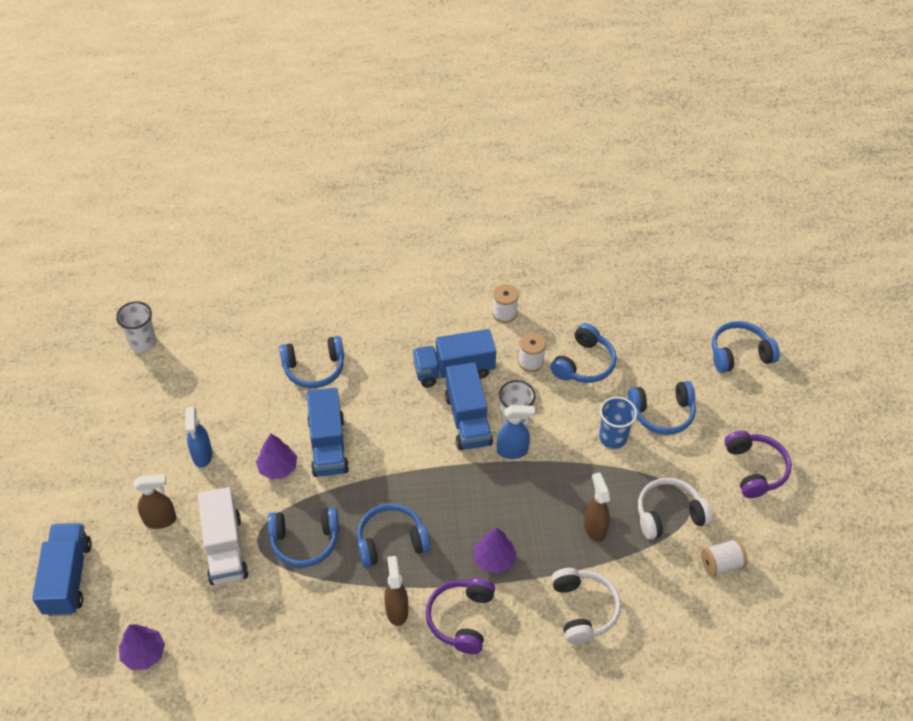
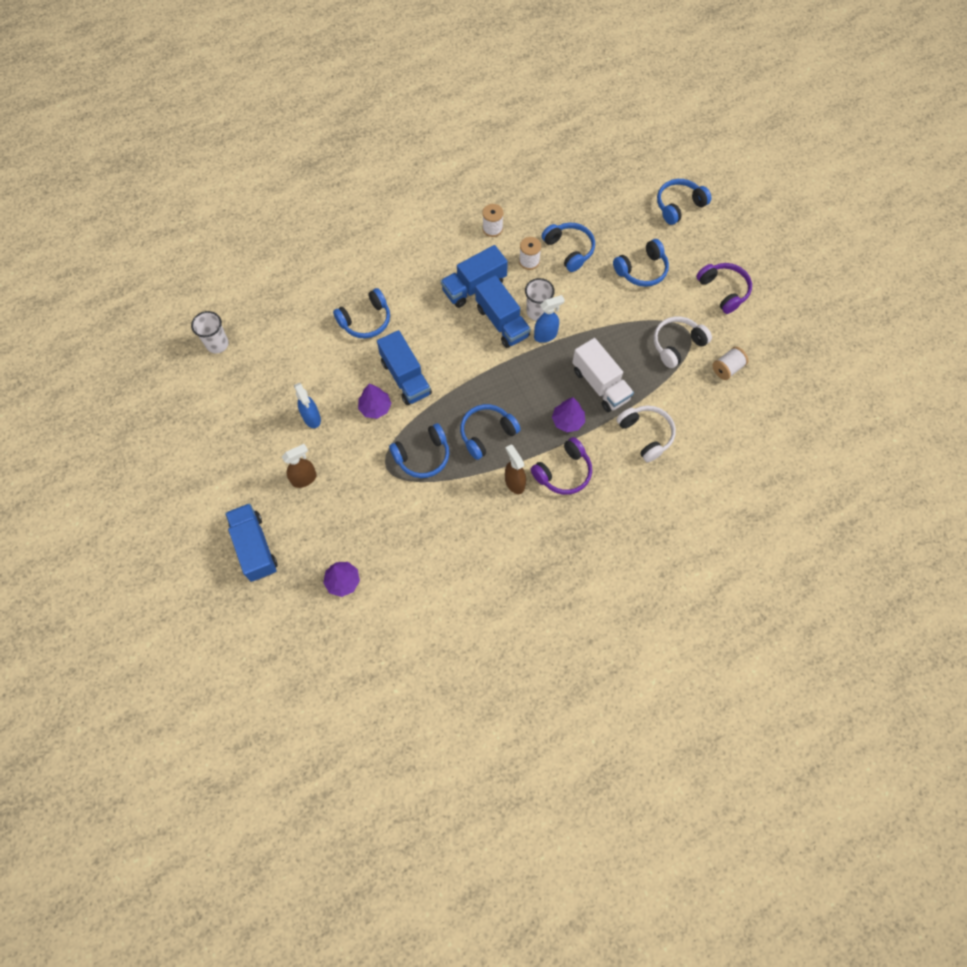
camera: 20 degrees left, 15 degrees up
(225, 548) = (365, 483): white truck -> white truck (600, 384)
(461, 619) = (563, 472): purple headphones -> purple headphones turned 120 degrees counterclockwise
(584, 363) = (569, 250): blue headphones -> blue headphones turned 45 degrees counterclockwise
(594, 528) = (629, 373): brown spray bottle -> none
(613, 438) = (614, 300): blue cup -> none

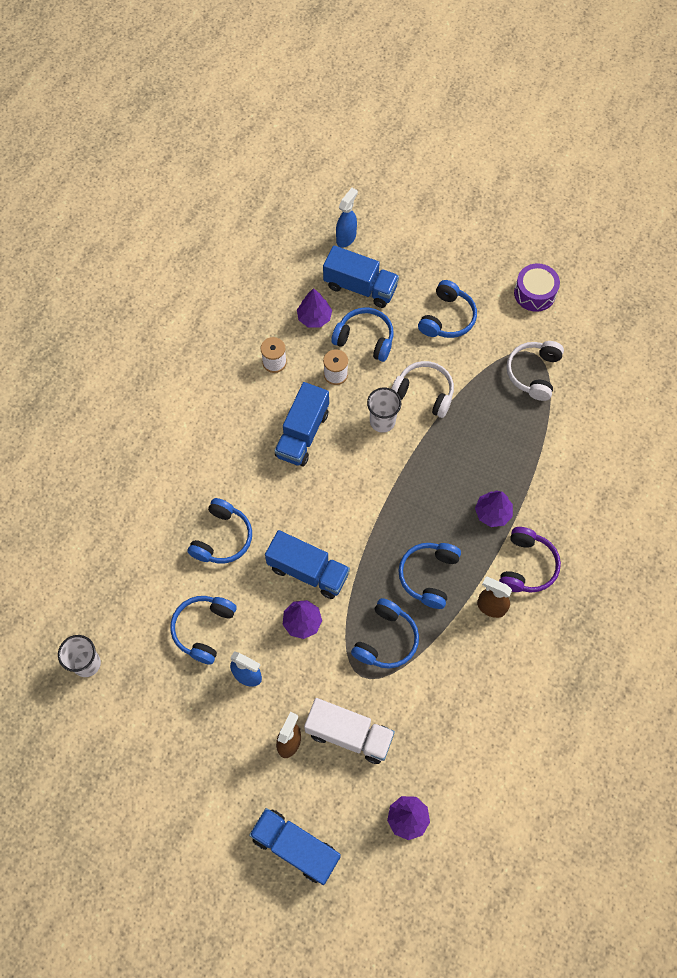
camera: 35 degrees left, 0 degrees up
(502, 322) = (357, 453): blue truck -> blue truck (360, 287)
(544, 215) = (314, 317): none -> purple tree
(546, 335) = (408, 440): blue spray bottle -> blue spray bottle (346, 238)
(600, 384) = (495, 457): white truck -> white truck (349, 734)
(646, 435) = (571, 479): white headphones -> white headphones (424, 393)
(679, 206) = (433, 232): blue headphones -> blue headphones (204, 629)
(723, 291) = (534, 293): purple headphones -> purple drum
(727, 368) = (593, 368): white spool -> none

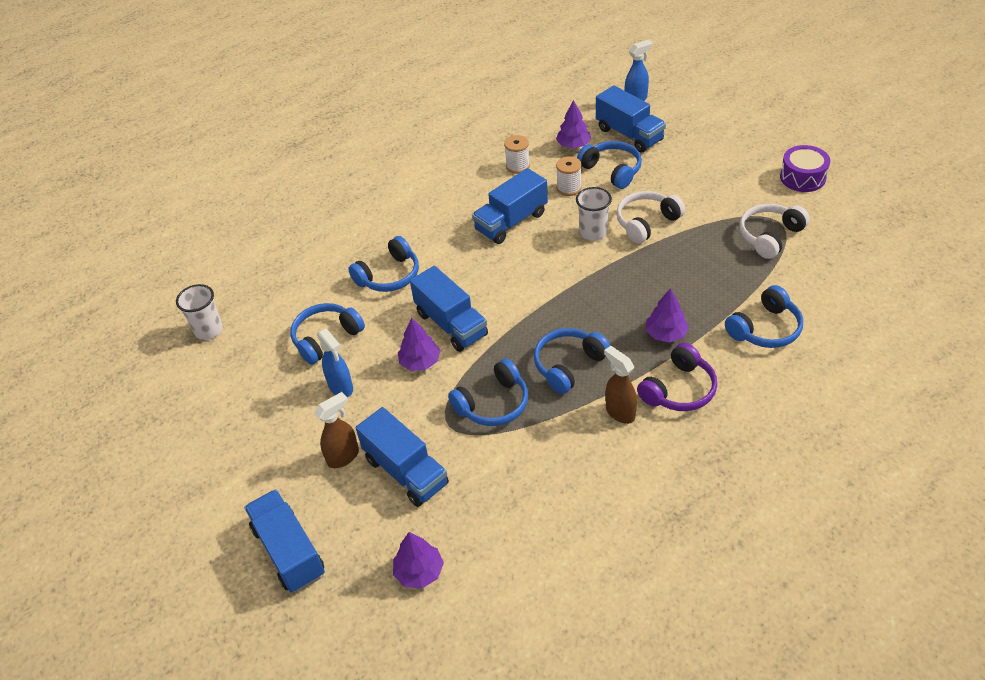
camera: 30 degrees right, 20 degrees down
(349, 734) = (406, 471): white truck -> blue truck
(424, 393) = (646, 223): white headphones -> white headphones turned 90 degrees counterclockwise
(447, 318) = (701, 174): blue headphones -> blue headphones (765, 328)

